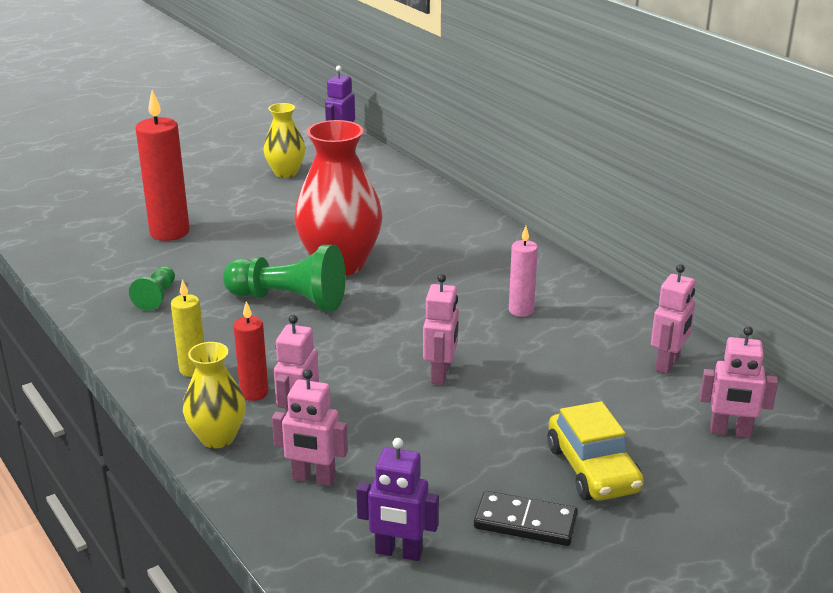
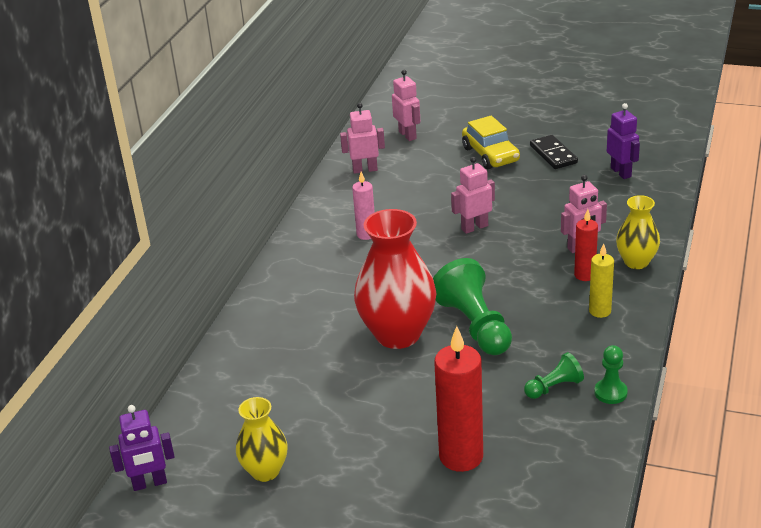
camera: 125 degrees left, 5 degrees up
(102, 317) = (610, 393): none -> green pawn
(313, 478) = (615, 217): pink robot -> none
(592, 469) = (490, 155): yellow car -> yellow car turned 120 degrees clockwise

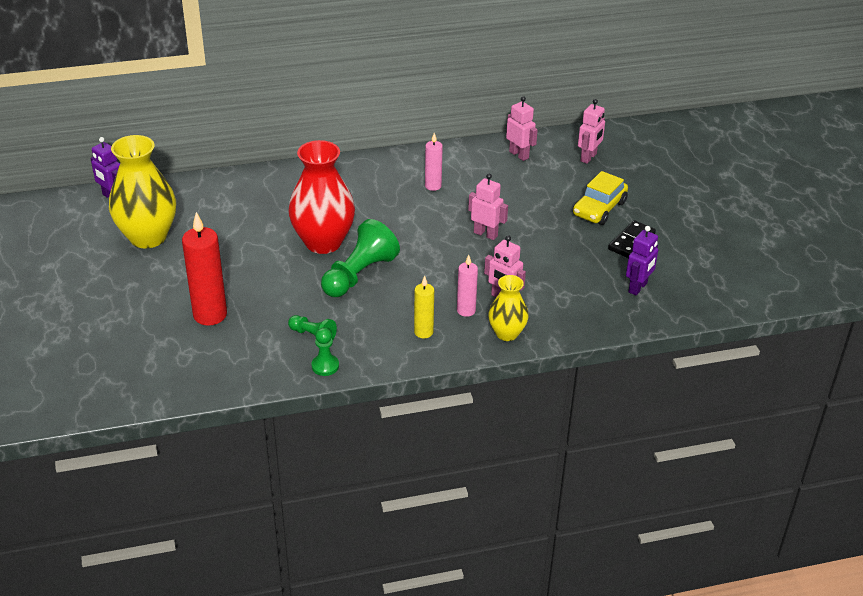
camera: 55 degrees right, 5 degrees up
(265, 471) = (148, 237): yellow vase -> yellow vase, size x1.78
(584, 275) = (466, 310): red candle -> pink candle

